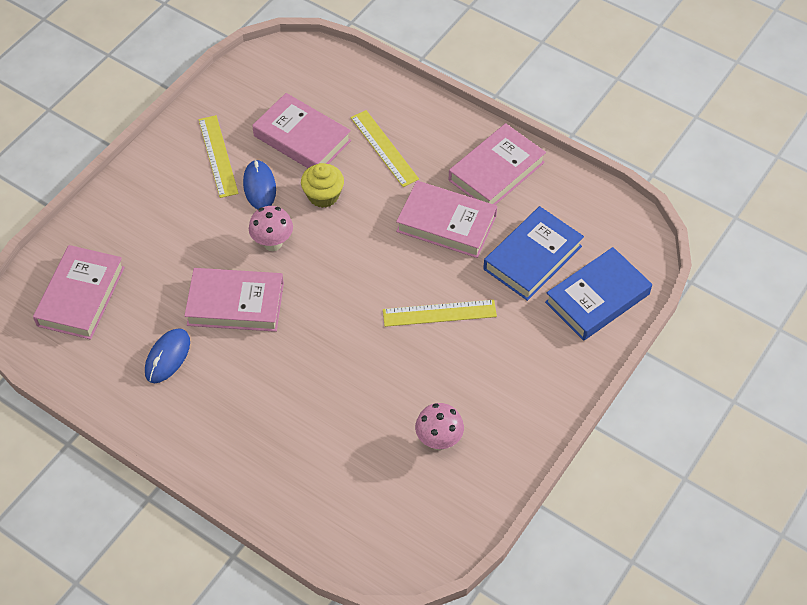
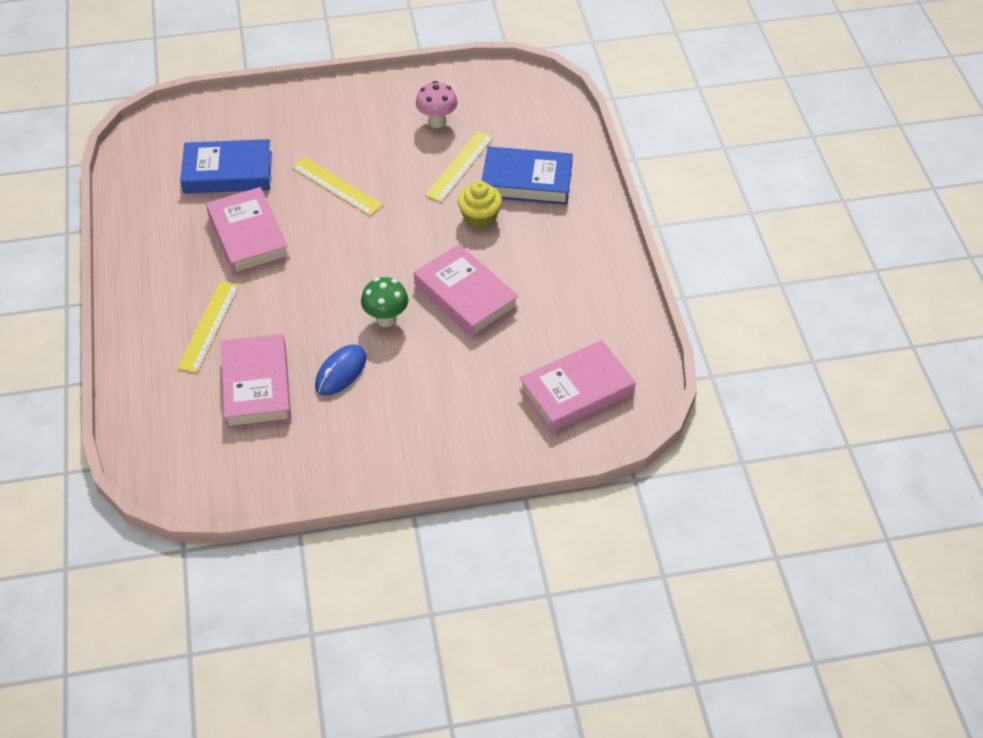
camera: 135 degrees left, 5 degrees down
(167, 357) = (555, 296): blue mouse -> none
(218, 156) = (340, 426): yellow ruler -> yellow ruler (459, 166)
(273, 243) = (386, 319): pink mushroom -> green mushroom
(323, 195) = (303, 325): yellow cupcake -> yellow cupcake (479, 217)
(496, 171) = (160, 244): pink book -> none
(597, 298) = (228, 121): blue book -> blue book (526, 181)

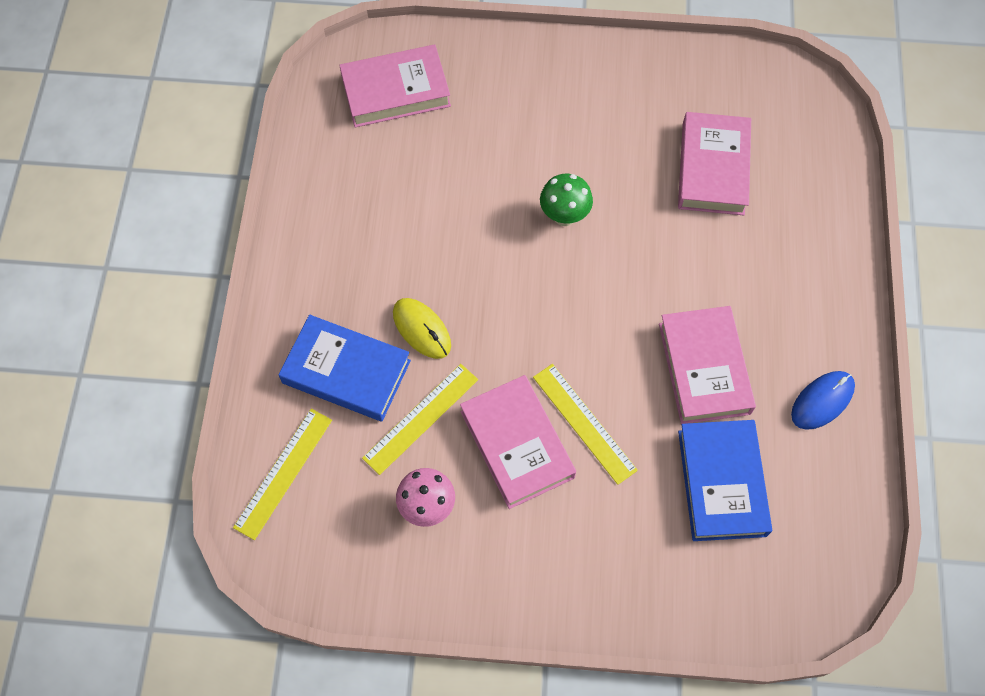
camera: 165 degrees left, 15 degrees up
(208, 326) = (759, 252): yellow ruler -> yellow ruler (283, 473)
(228, 172) = (721, 483): blue book -> blue book turned 75 degrees clockwise
(341, 372) = (624, 165): blue mouse -> blue mouse (822, 401)
(466, 296) = (470, 225): pink book -> pink book (517, 444)
(479, 217) = (421, 329): yellow cupcake -> yellow mouse

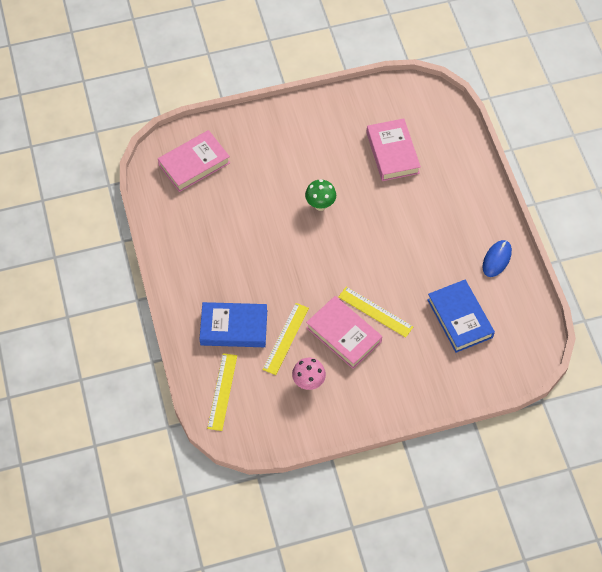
camera: 20 degrees left, 5 degrees down
(421, 329) = (266, 291): yellow mouse -> none
(704, 368) = (428, 262): pink book -> none

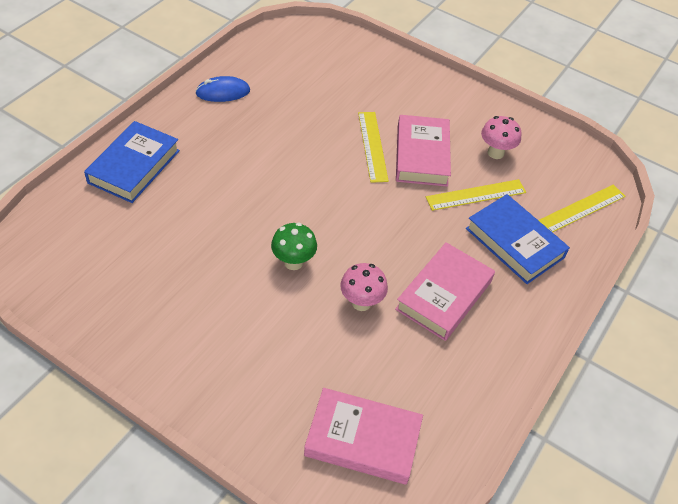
camera: 135 degrees left, 10 degrees down
(266, 218) = (361, 302): none -> pink mushroom
(392, 153) = (156, 238): pink book -> pink book (444, 295)
(459, 318) = (315, 87): blue book -> blue book (134, 166)

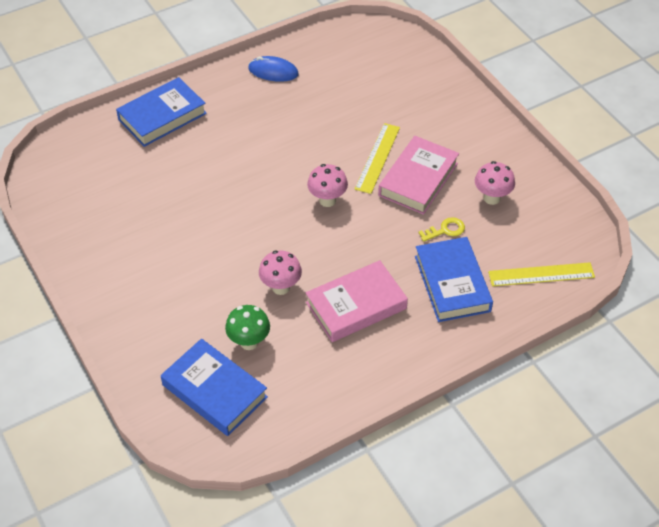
camera: 30 degrees right, 0 degrees up
(293, 262) = (245, 236): green mushroom -> green mushroom (249, 342)
(352, 200) = (327, 200): none -> pink mushroom
(363, 439) = (215, 391): pink book -> blue book
(476, 195) = (445, 230): yellow ruler -> yellow key

